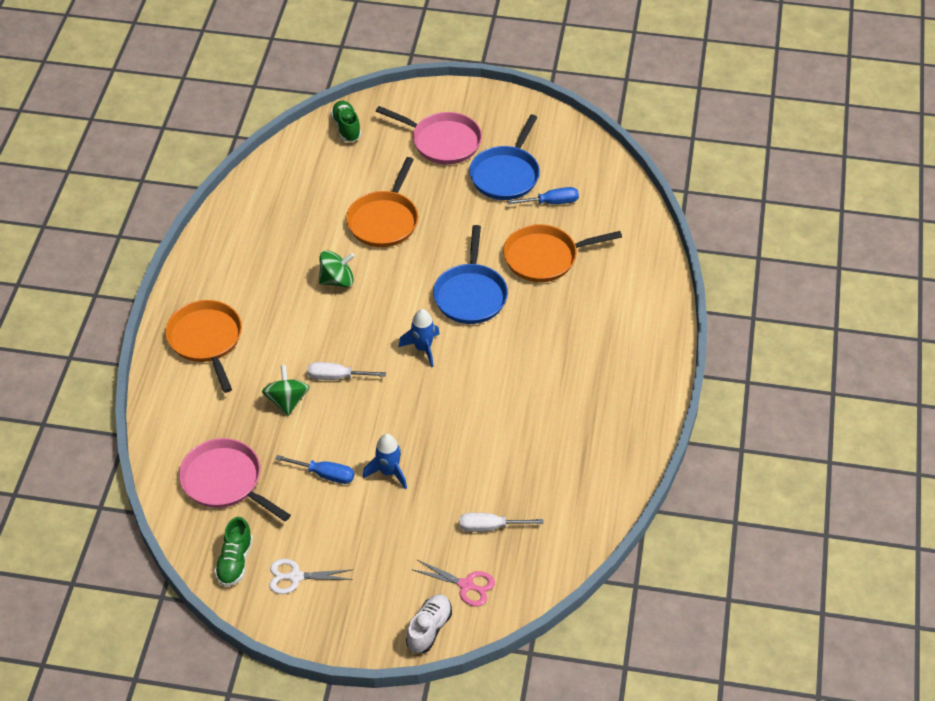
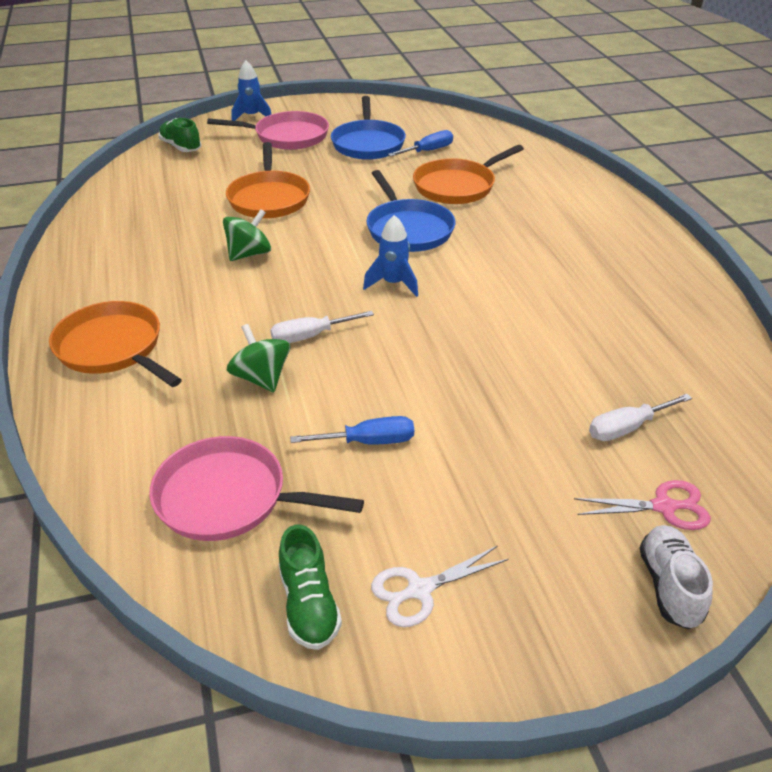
camera: 25 degrees left, 10 degrees down
(388, 472) = (450, 412): blue rocket -> blue rocket (252, 117)

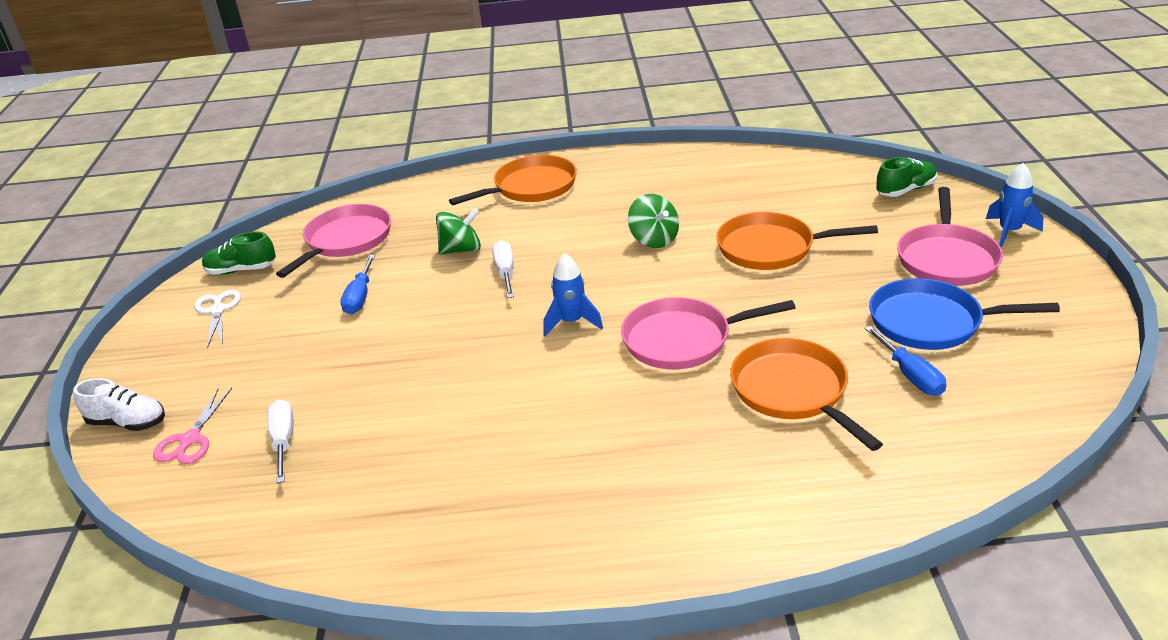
camera: 105 degrees right, 5 degrees down
(408, 229) = (682, 340): blue pan -> pink pan

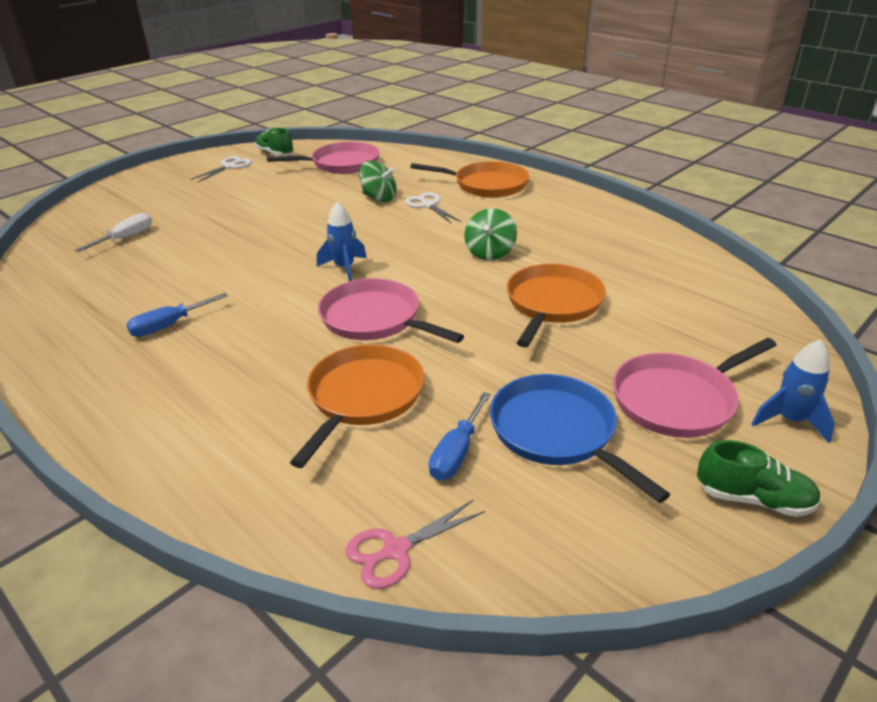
camera: 45 degrees right, 0 degrees up
(128, 422) = (107, 193): white shoe -> none
(190, 440) = (106, 214): pink scissors -> pink scissors (395, 550)
(360, 297) = (288, 194): blue screwdriver -> blue screwdriver (169, 325)
(505, 272) = (373, 222): white screwdriver -> none
(520, 231) = (428, 205): none -> white scissors
(770, 248) = (552, 304): orange pan -> orange pan turned 60 degrees clockwise
(905, 190) = (756, 330): green shoe -> green shoe (753, 499)

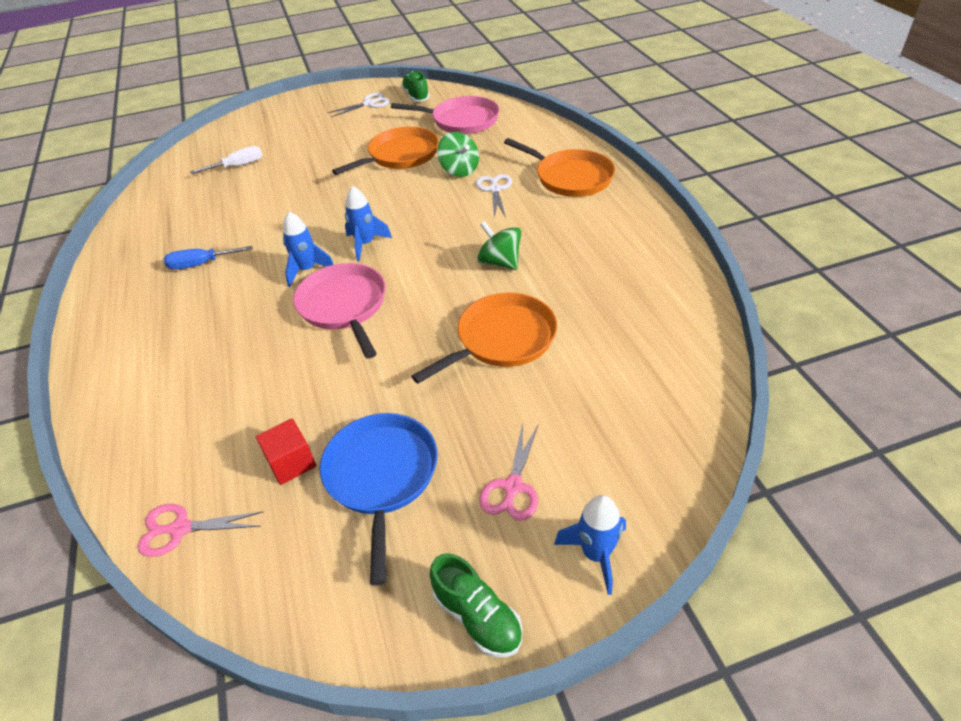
camera: 30 degrees right, 10 degrees up
(303, 301) = (307, 270): none -> blue rocket
(363, 397) = (272, 382): orange pan -> orange pan (400, 155)
(456, 452) = (291, 463): blue screwdriver -> red cube
(490, 253) = (500, 262): green spinning top -> green spinning top turned 90 degrees clockwise
(677, 400) = (513, 487): pink pan -> pink scissors

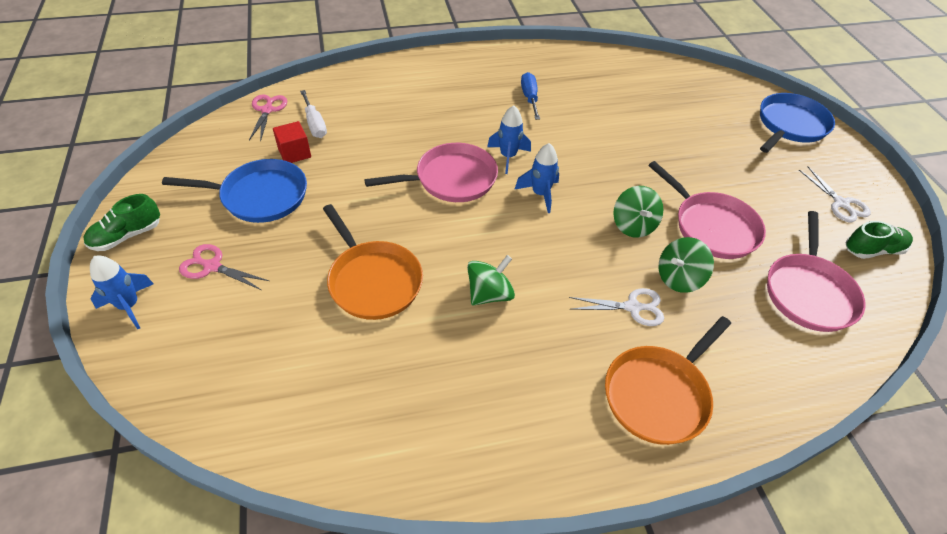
camera: 90 degrees right, 5 degrees up
(238, 166) = (687, 108): white screwdriver -> white screwdriver (315, 124)
(271, 118) = (790, 125): none -> blue pan
(400, 155) = (712, 227): orange pan -> pink pan
(403, 191) = (633, 225): none -> green spinning top

